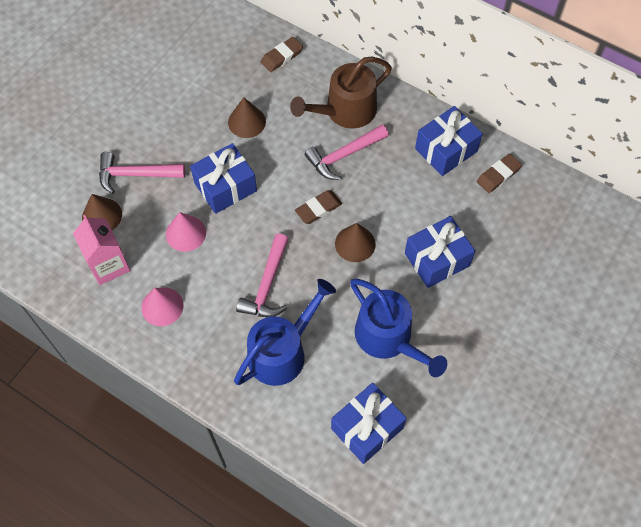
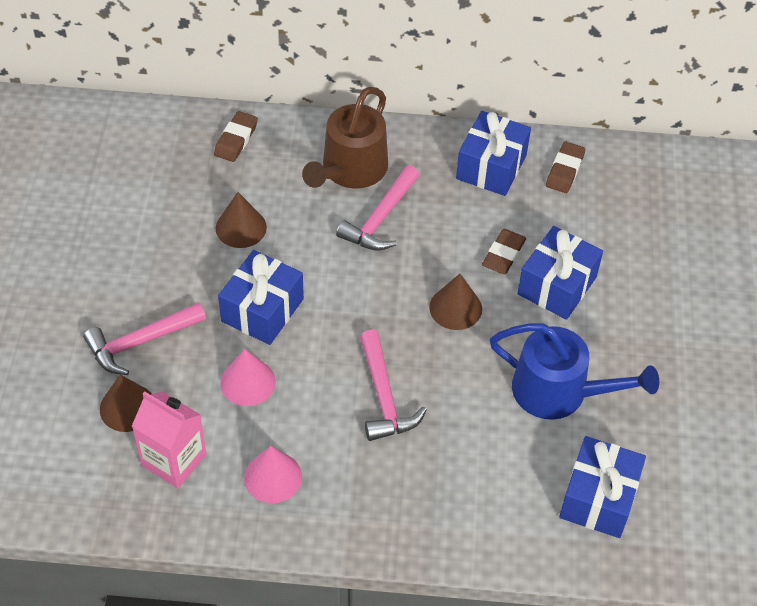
camera: 30 degrees left, 10 degrees down
(282, 352) = (449, 462): blue watering can -> none
(318, 209) = (389, 288): brown eraser -> brown eraser (503, 254)

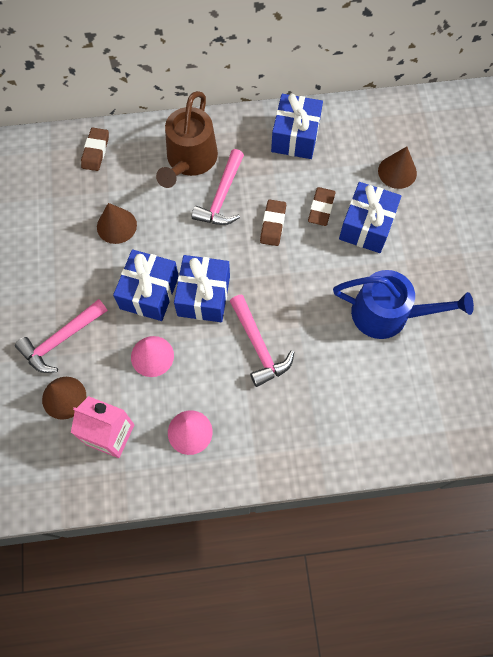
camera: 10 degrees left, 15 degrees up
(455, 308) = (295, 260): brown cone -> brown cone (397, 172)
(565, 170) = (351, 129): brown eraser -> brown eraser (273, 224)
(598, 498) = (436, 396): blue gift -> blue gift (204, 296)

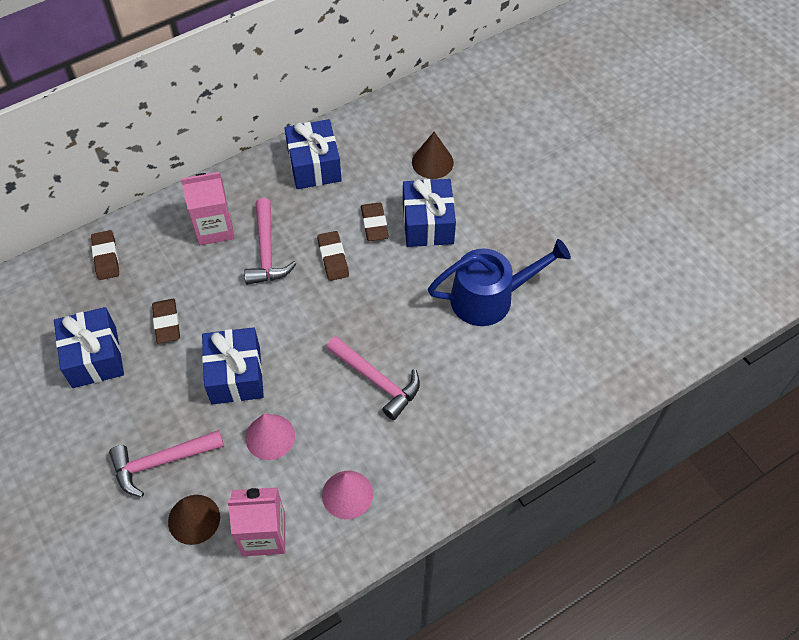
camera: 25 degrees left, 10 degrees down
(61, 339) = (162, 462): pink hammer -> pink hammer turned 45 degrees clockwise
(116, 226) = (167, 323): brown cone -> brown eraser
(190, 160) = (214, 228): brown watering can -> pink carton
(204, 296) = (295, 355): blue gift -> blue gift (94, 357)

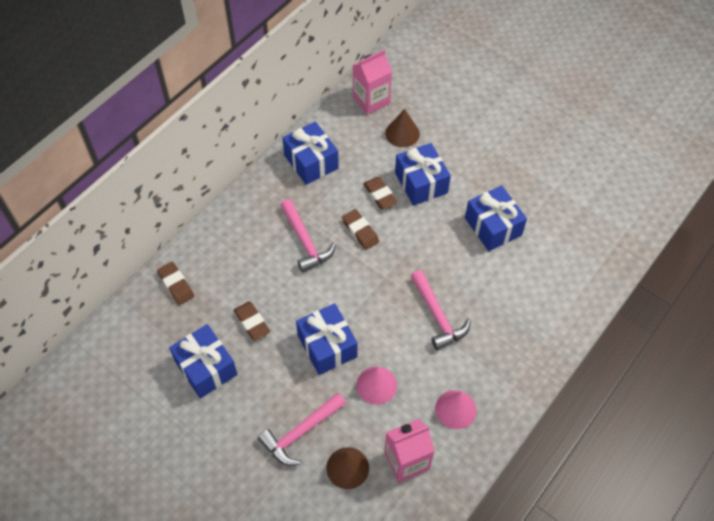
camera: 20 degrees left, 0 degrees up
(214, 228) = (254, 235): pink carton -> pink carton (371, 100)
(376, 380) = (437, 316): pink hammer -> pink hammer turned 45 degrees clockwise
(489, 298) = (493, 226): blue watering can -> blue gift

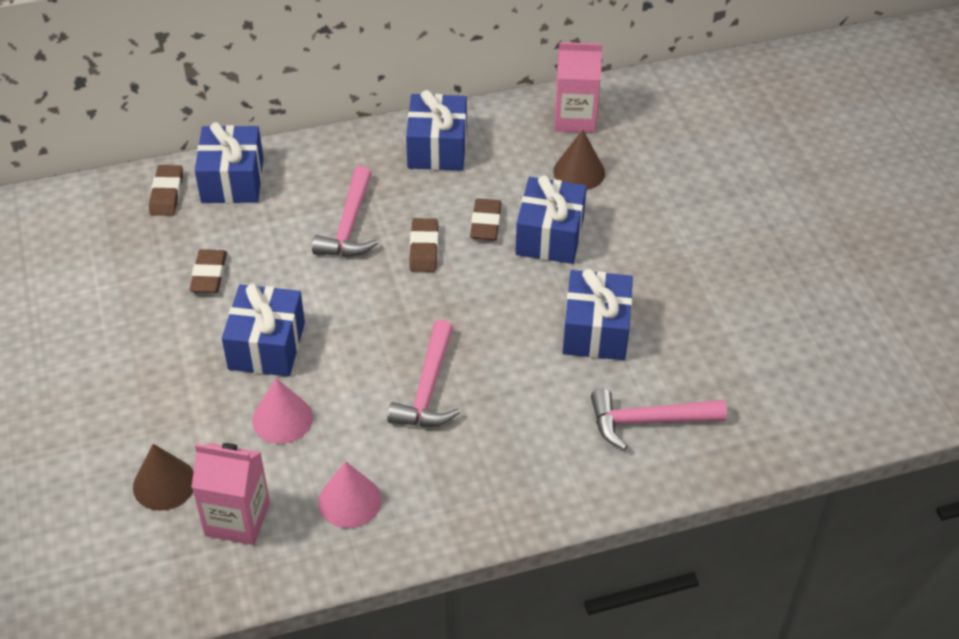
camera: 35 degrees right, 10 degrees down
(206, 368) = (116, 292): blue gift -> blue gift (232, 180)
(301, 432) = (150, 416): pink hammer -> pink hammer (648, 421)

